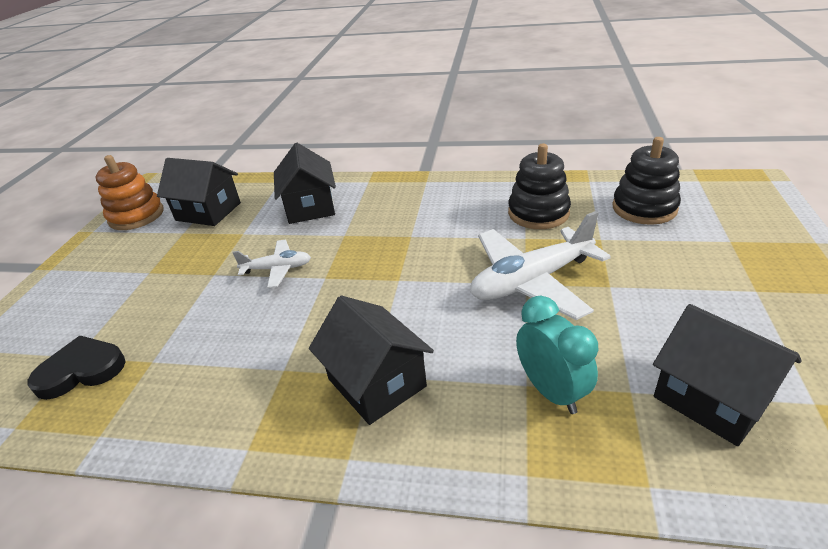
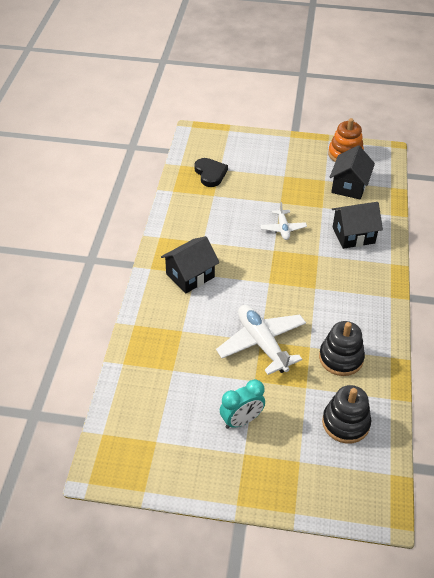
camera: 85 degrees right, 10 degrees up
(551, 391) = (176, 339): turquoise clock -> turquoise clock (241, 420)
(711, 398) = (164, 400): black house -> none

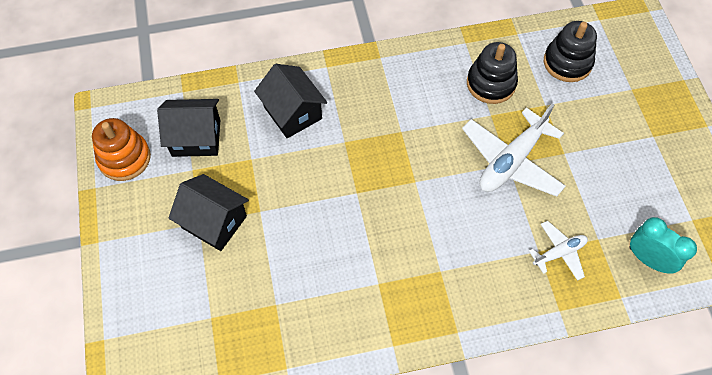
camera: 110 degrees left, 15 degrees up
(190, 275) = (447, 276): black house -> black house (214, 222)
(210, 174) = (227, 327): black heart -> none
(241, 420) = (619, 150): turquoise clock -> turquoise clock (648, 259)
(283, 228) = (312, 193): white plane -> white plane (559, 253)

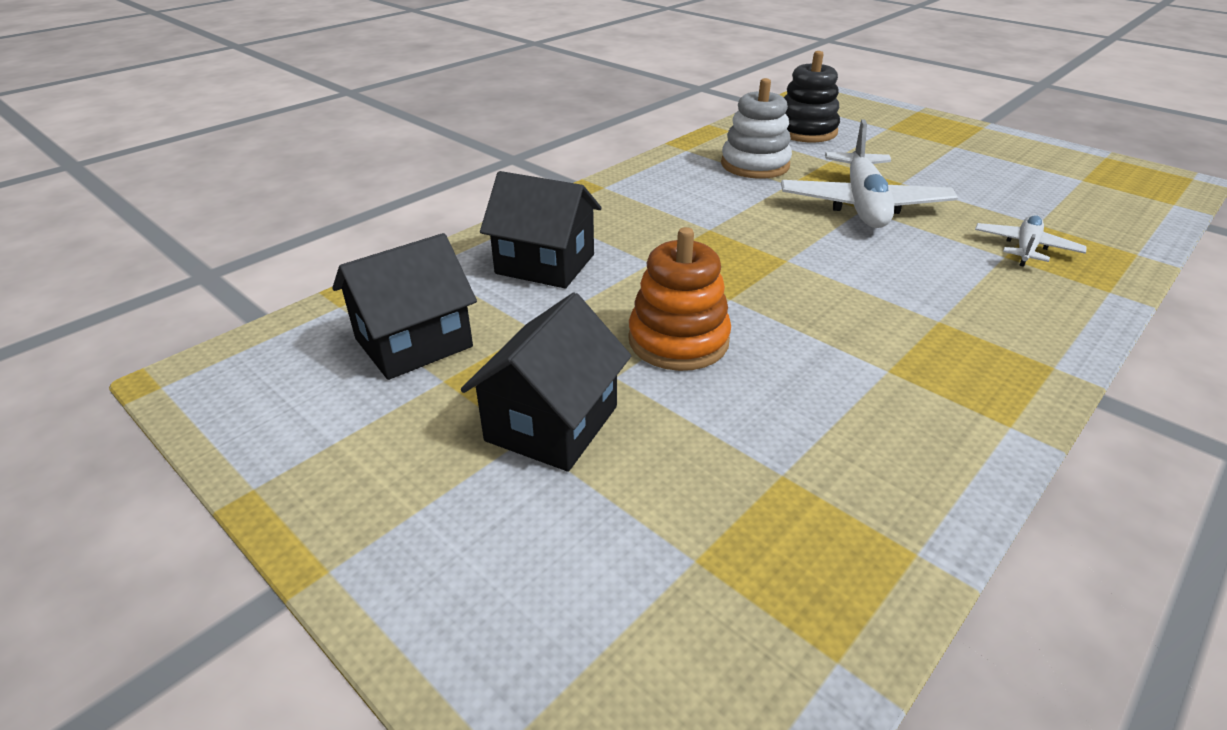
camera: 35 degrees left, 25 degrees down
(124, 158) = (290, 420): orange stacking toy -> orange stacking toy (678, 340)
(214, 222) = (552, 423): black house -> black house turned 60 degrees counterclockwise
(491, 83) = (755, 165): black stacking toy -> white stacking toy
(648, 259) = (1103, 217): turquoise clock -> none

